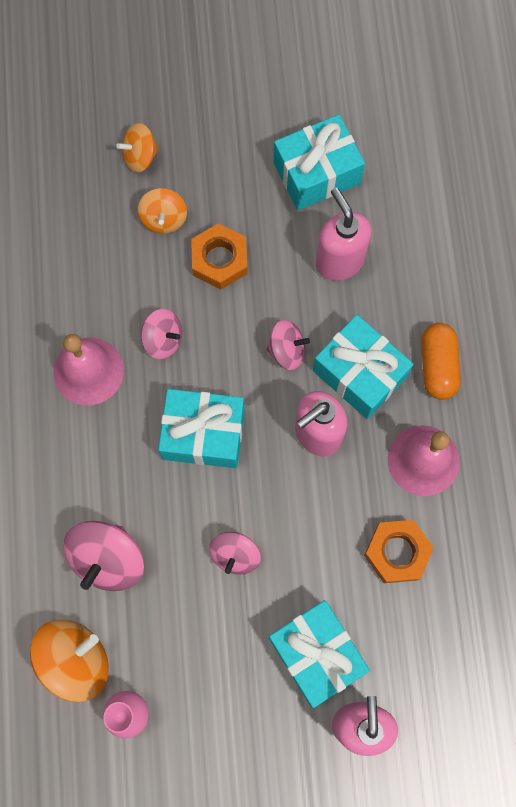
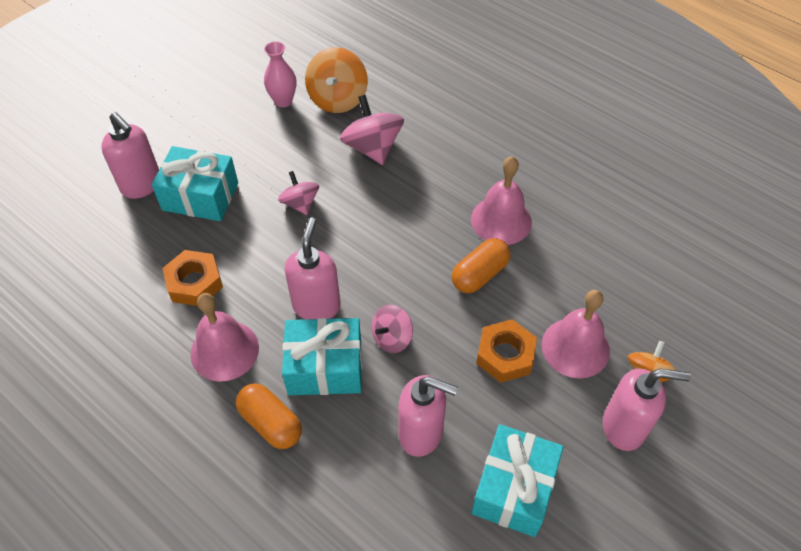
camera: 135 degrees right, 20 degrees down
(163, 340) = (479, 274): pink spinning top -> orange capsule
(164, 219) = (575, 347): orange spinning top -> pink bell
(200, 141) = (624, 427): none -> pink soap dispenser
(203, 434) = (390, 246): turquoise gift -> none

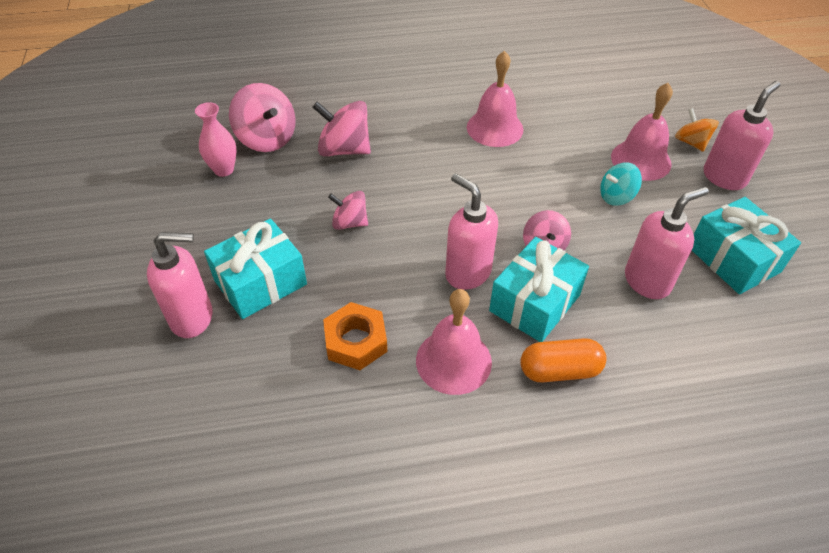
camera: 50 degrees left, 5 degrees down
(338, 99) = (267, 138): orange spinning top -> pink spinning top
(479, 274) = (532, 167): orange capsule -> none
(505, 355) = (616, 196): orange nut -> turquoise spinning top

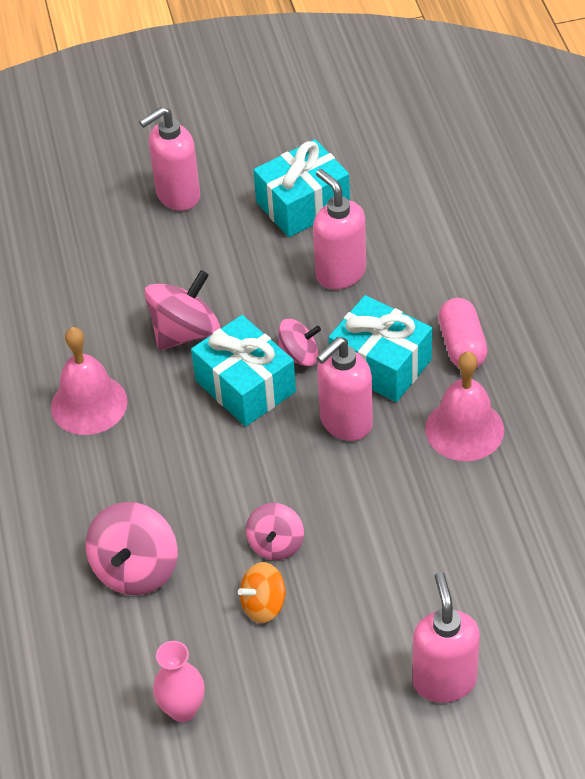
camera: 90 degrees left, 0 degrees up
(260, 282) = (383, 621): turquoise gift -> turquoise gift (245, 386)
(267, 138) = (113, 669): pink spinning top -> pink spinning top (185, 332)
(356, 341) = (453, 515): orange nut -> none
(559, 370) = (462, 346): orange capsule -> pink capsule
(616, 196) = (214, 290): turquoise spinning top -> none
(641, 160) = (149, 264): pink bell -> none
(691, 142) = (116, 217): orange spinning top -> orange spinning top (263, 605)
(724, 177) = (177, 196): pink soap dispenser -> pink soap dispenser turned 75 degrees counterclockwise

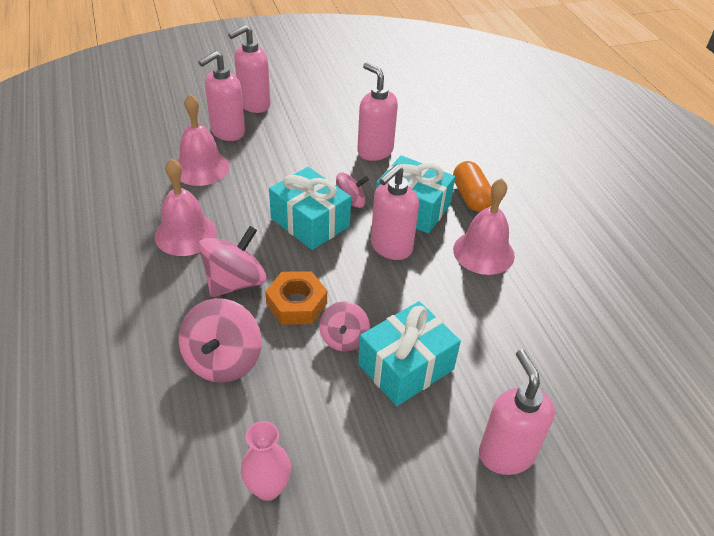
camera: 10 degrees left, 5 degrees down
(106, 304) = (201, 168): none -> pink bell
(140, 244) = (227, 132): none -> pink soap dispenser
(185, 332) = (262, 186): pink spinning top -> pink spinning top (235, 282)
(223, 499) = (296, 303): none -> orange nut
(263, 605) = (337, 389): orange spinning top -> none
(303, 204) = (343, 111): turquoise gift -> turquoise gift (405, 366)
(462, 346) = (470, 197): pink capsule -> orange capsule

